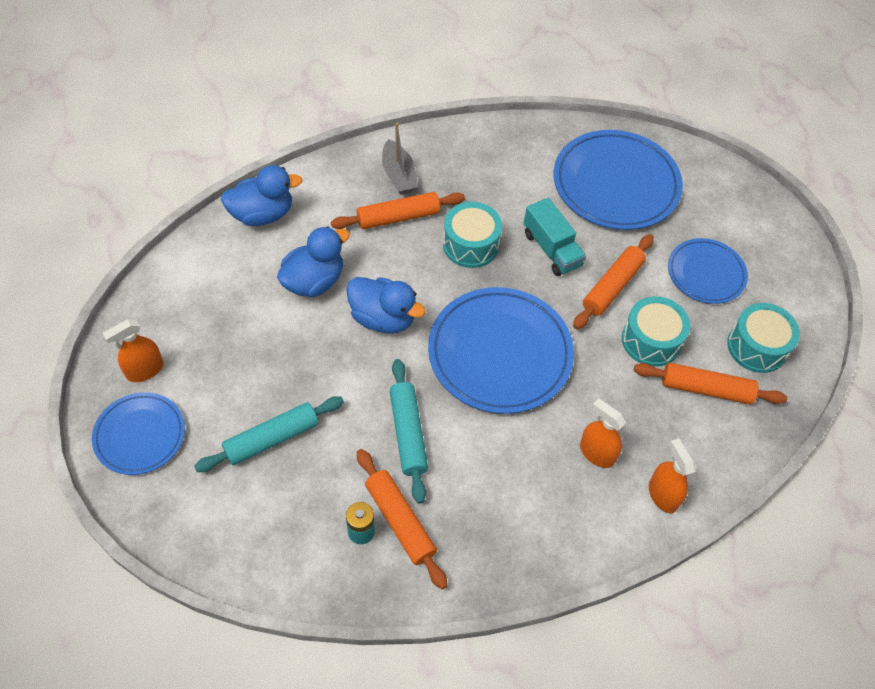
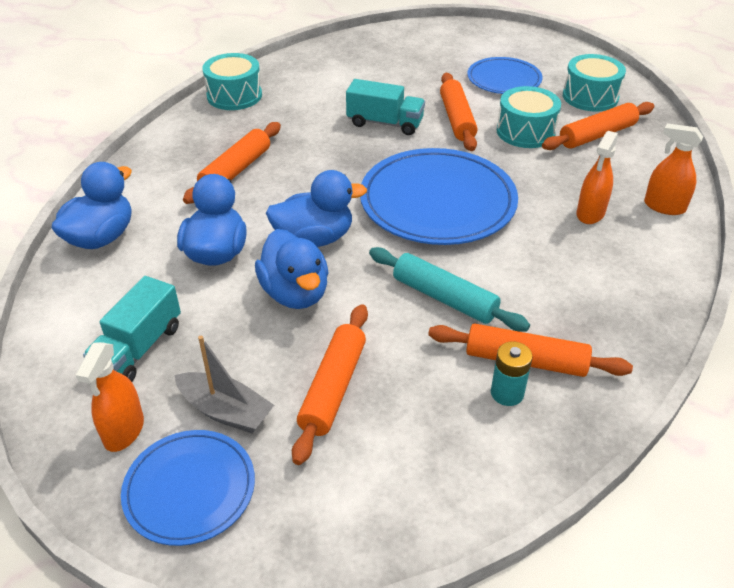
camera: 40 degrees left, 15 degrees down
(203, 320) = (138, 348): none -> turquoise truck
(272, 438) = (333, 388): turquoise rolling pin -> orange rolling pin
(325, 352) = (295, 293): none -> blue duck
(399, 175) = (199, 146): grey boat -> grey boat (225, 411)
(470, 245) = (320, 154): turquoise drum -> turquoise drum (234, 95)
(596, 453) = (590, 213): orange spray bottle -> orange spray bottle turned 60 degrees counterclockwise
(616, 184) = (376, 67): blue plate -> none

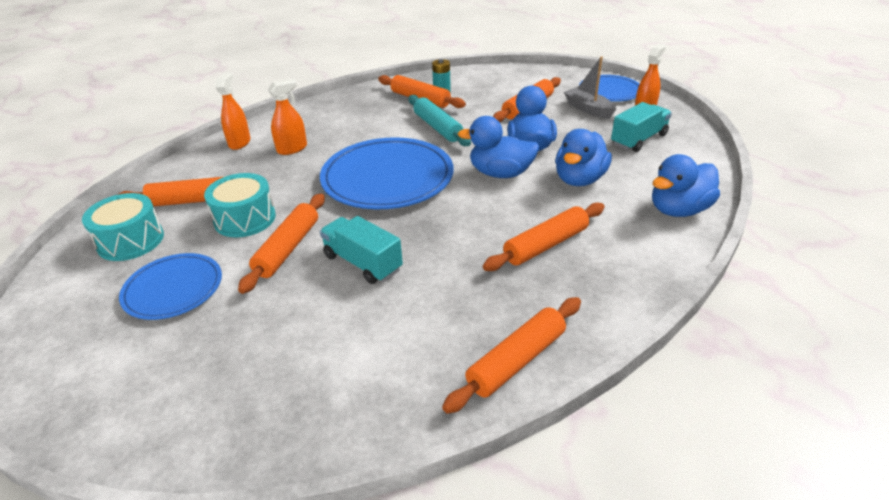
camera: 155 degrees left, 5 degrees down
(234, 95) = (517, 361): turquoise drum -> orange rolling pin
(664, 207) = (239, 143): orange spray bottle -> orange spray bottle turned 135 degrees counterclockwise

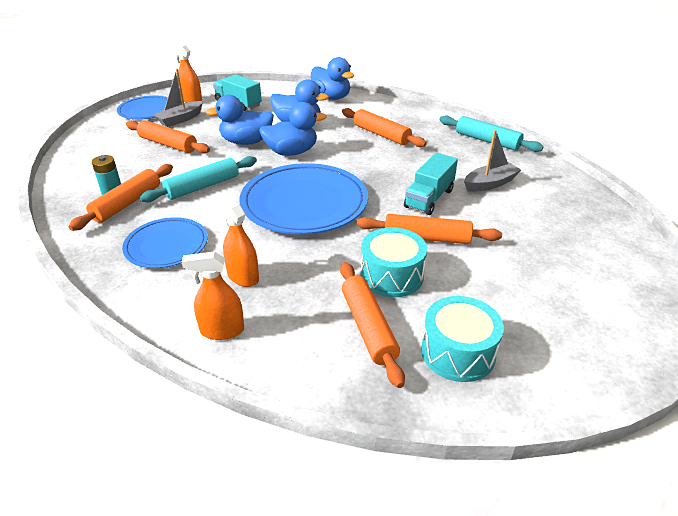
camera: 100 degrees left, 0 degrees up
(173, 289) = (508, 289): blue plate -> blue plate (166, 246)
(378, 328) = (490, 184): none -> grey boat
(500, 173) = (291, 152): blue duck -> blue duck turned 105 degrees counterclockwise
(517, 361) = (487, 141): orange rolling pin -> turquoise rolling pin

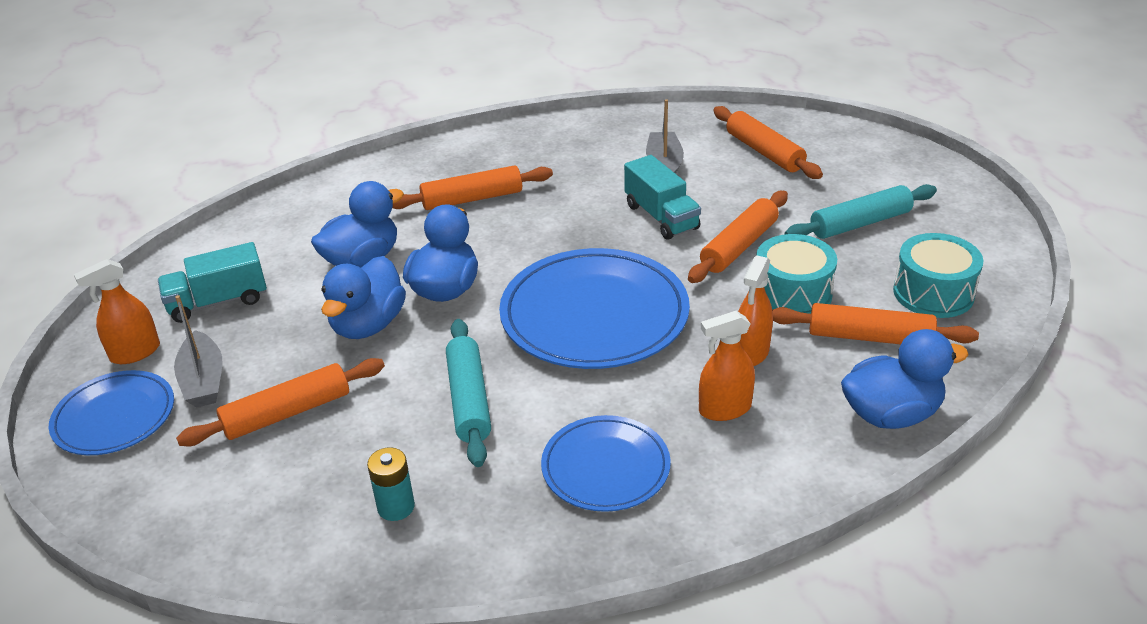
camera: 60 degrees left, 0 degrees up
(127, 203) = (450, 493): orange rolling pin -> orange rolling pin (764, 152)
(222, 330) = (819, 449): orange spray bottle -> orange spray bottle (751, 352)
(331, 97) = (307, 205): blue duck -> blue duck (891, 414)
(487, 141) = (567, 130): turquoise rolling pin -> turquoise rolling pin (860, 223)

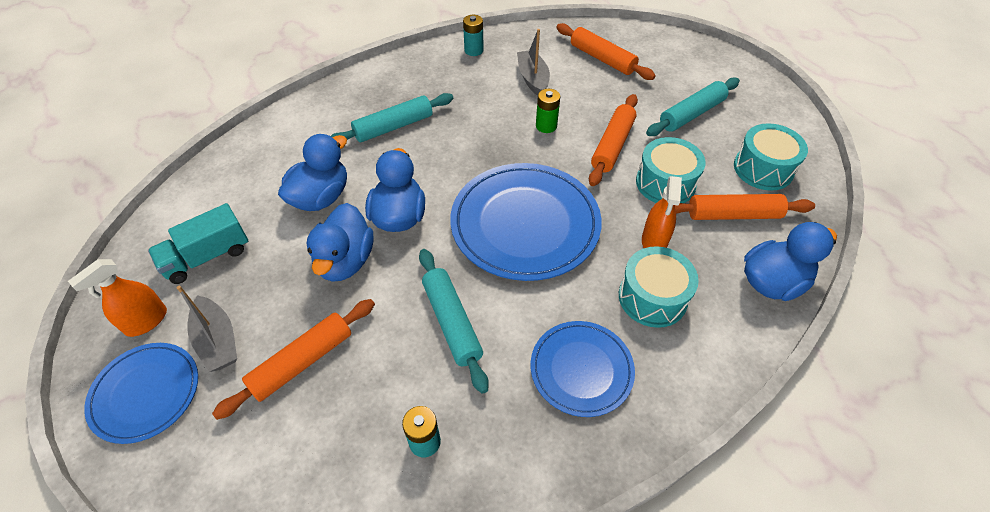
camera: 15 degrees left, 15 degrees up
(472, 199) = (394, 127): orange rolling pin -> turquoise rolling pin
(600, 129) = (474, 50): none -> turquoise battery
(661, 217) = (546, 126): turquoise truck -> green battery
(725, 409) = (652, 297): orange spray bottle -> turquoise drum

